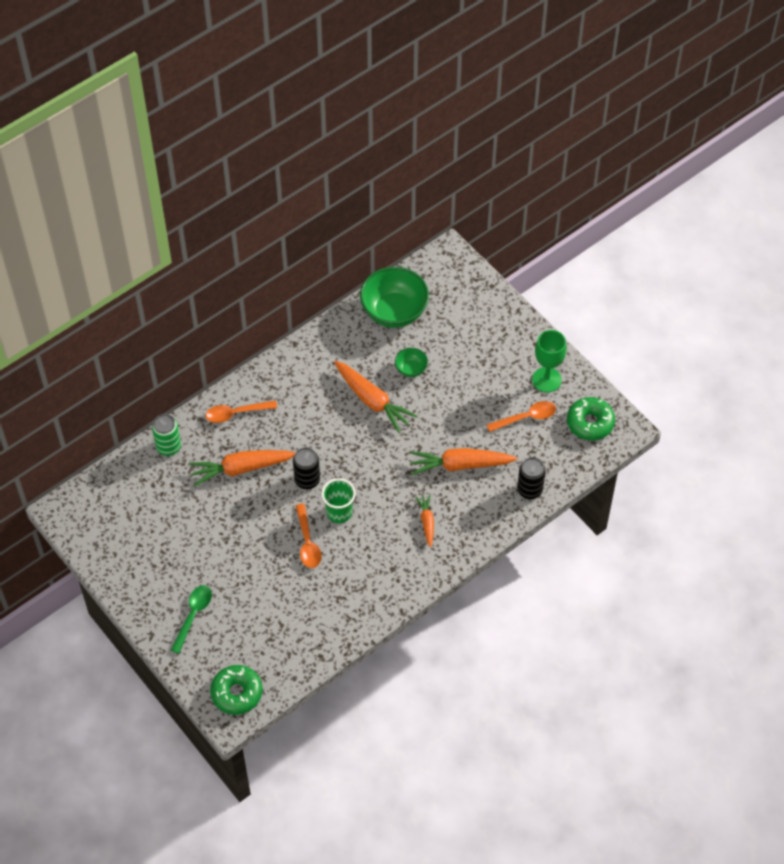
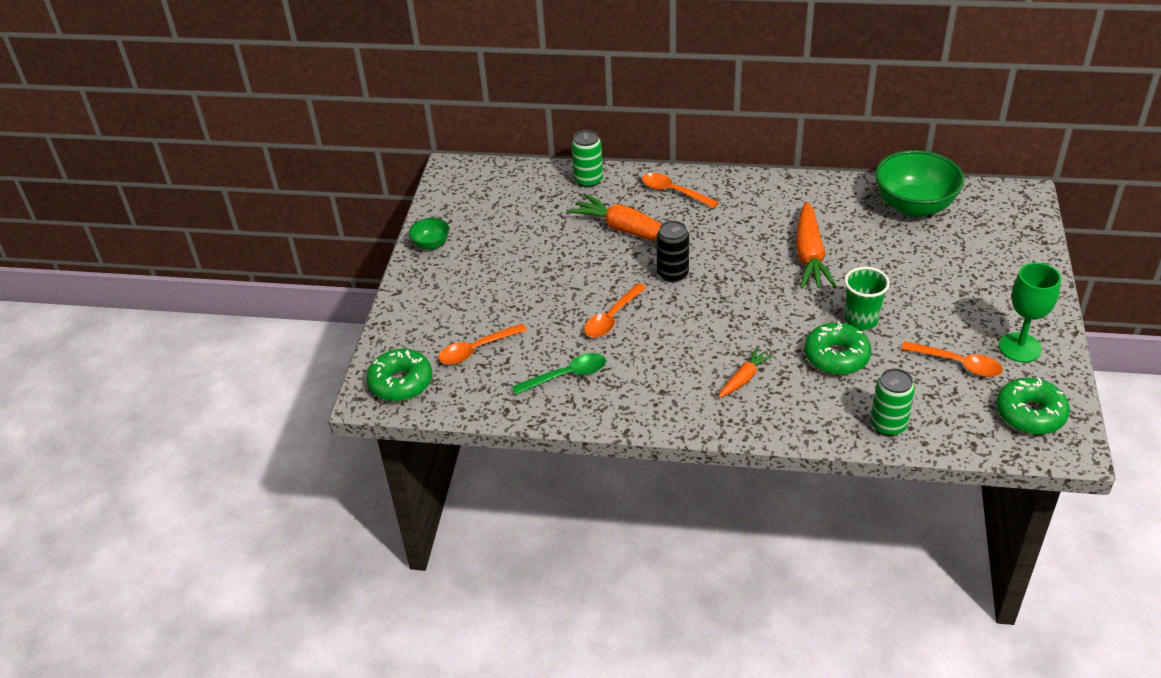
camera: 50 degrees right, 15 degrees down
(193, 615) = (447, 302): green spoon -> green spoon (566, 376)
(254, 632) = (477, 349): none -> orange spoon
(339, 512) = (669, 315): green cup -> green cup (861, 320)
(411, 369) = (878, 255): green bowl -> green bowl (431, 244)
(460, 465) = (836, 356): orange carrot -> green donut
(529, 490) = (888, 425): black can -> green can

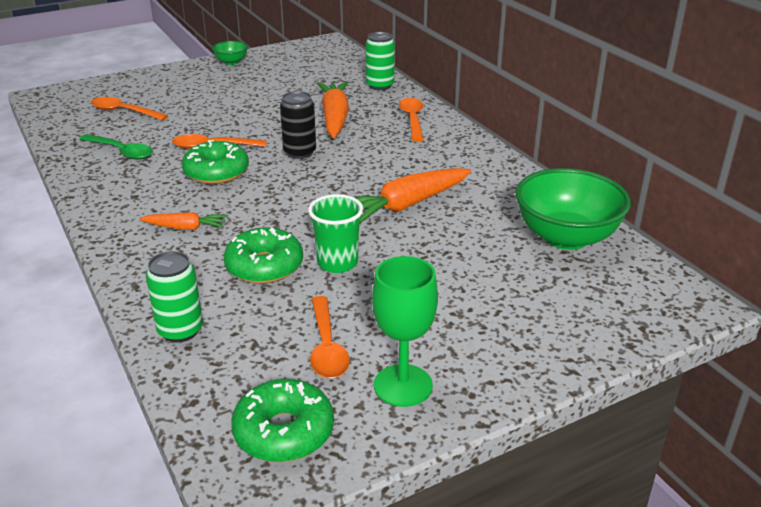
camera: 50 degrees right, 10 degrees down
(401, 383) = (64, 100): green donut -> green donut (216, 172)

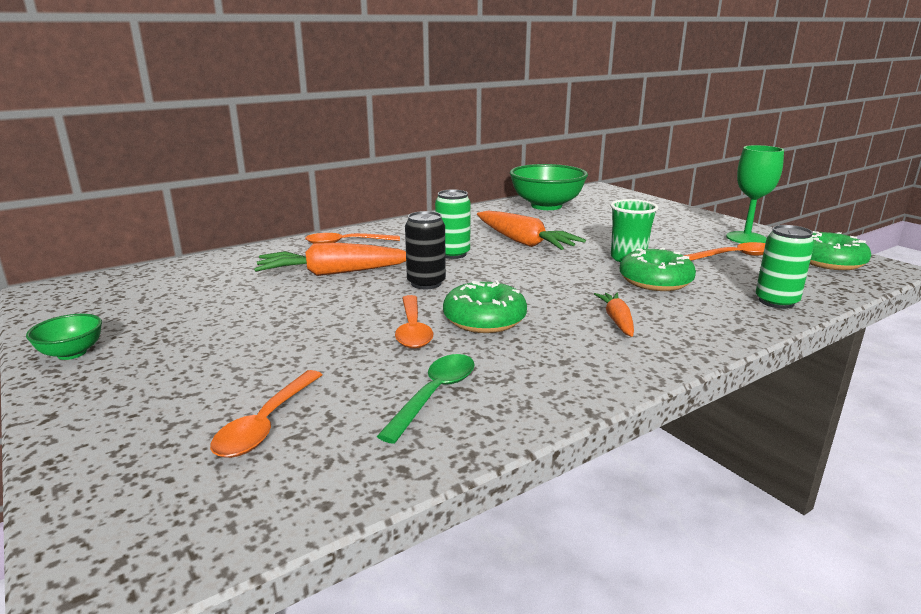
camera: 95 degrees left, 10 degrees down
(380, 85) = (245, 257): green can -> green can (453, 254)

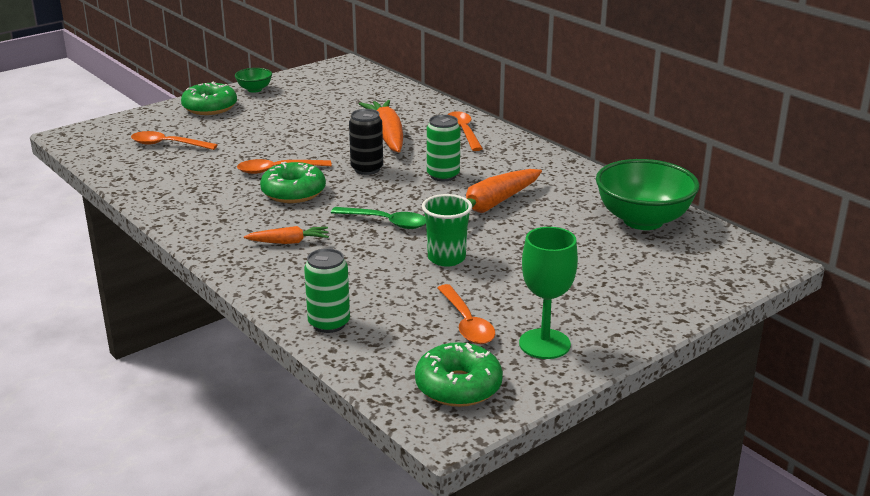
camera: 85 degrees right, 5 degrees up
(434, 395) = (186, 181): green spoon -> green spoon (385, 222)
(655, 281) = (380, 267): green donut -> green donut (210, 107)

